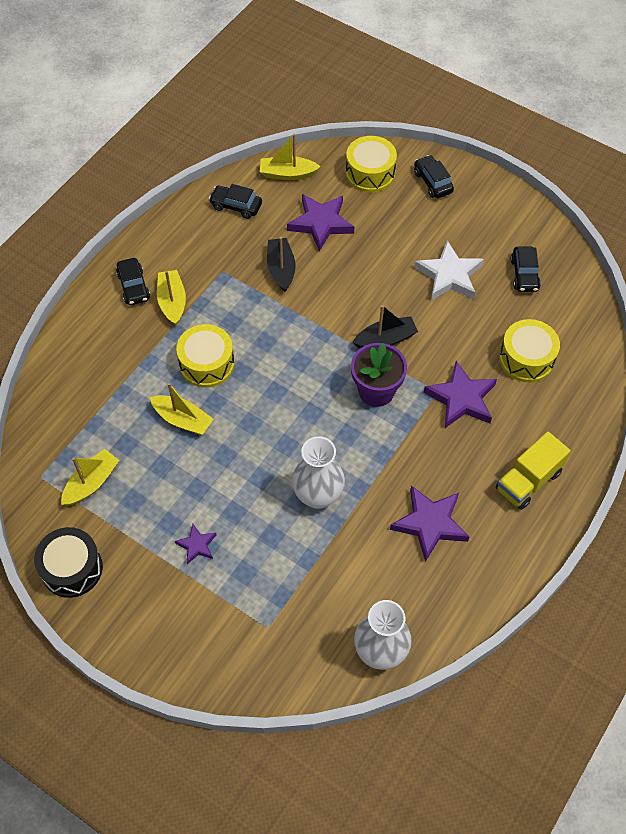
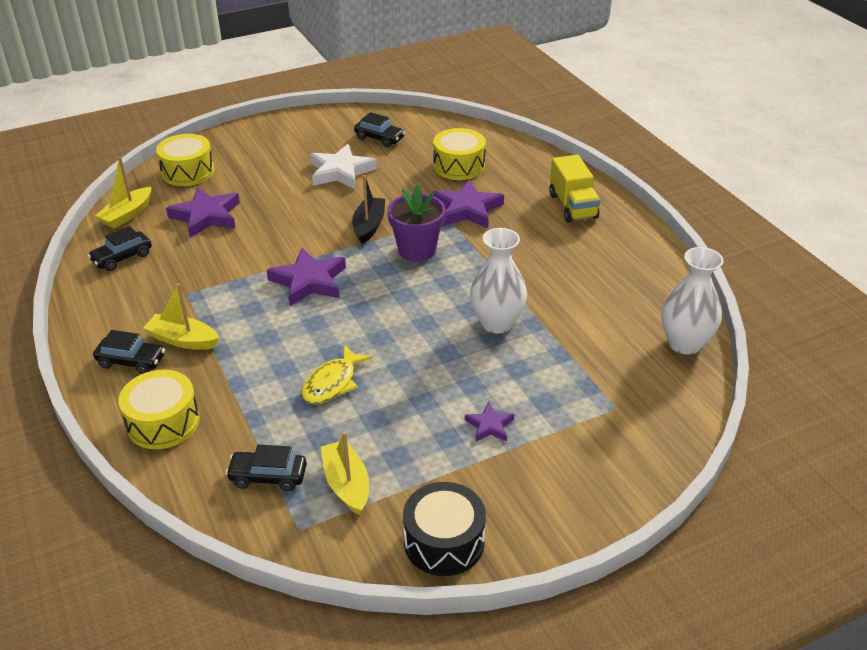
camera: 60 degrees left, 20 degrees down
(182, 420) = (332, 383): yellow boat -> yellow fish
(207, 364) = (283, 342): yellow drum -> yellow drum (163, 422)
(281, 269) = (228, 256): black boat -> none
(430, 524) = (575, 269): purple star -> purple star (309, 281)
(432, 182) = (238, 146): black car -> black car (268, 477)

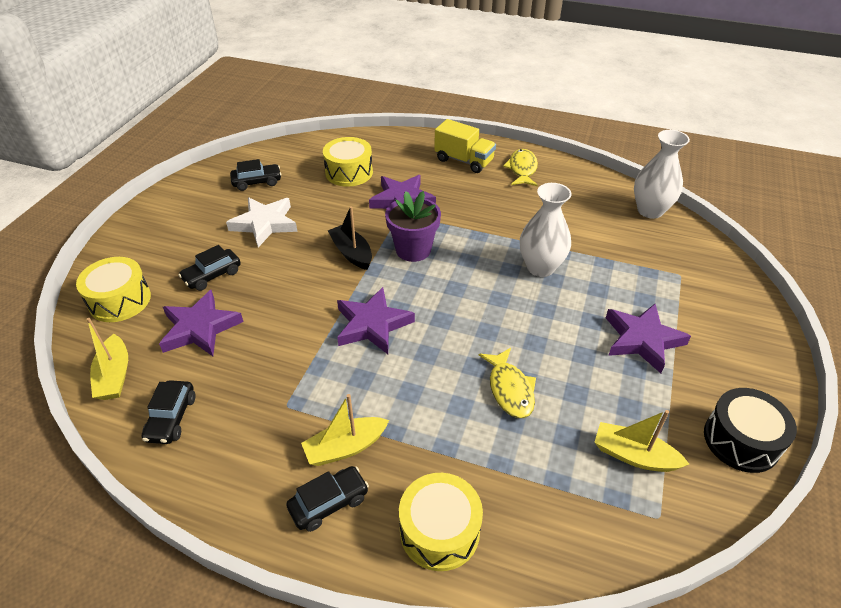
camera: 45 degrees left, 5 degrees up
(268, 477) = (580, 499): black car -> black car (212, 275)
(489, 426) = (642, 340): purple star -> purple star, size x1.89
(616, 241) = (522, 169): none -> yellow fish

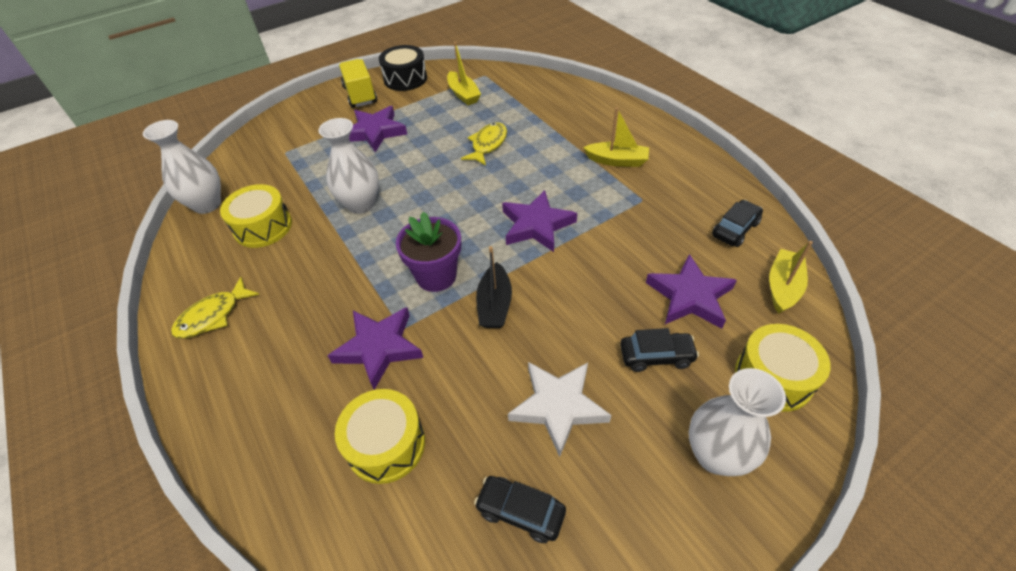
camera: 140 degrees left, 5 degrees up
(155, 244) = (715, 455): none -> white vase
(329, 503) = (644, 142): black car -> none
(439, 531) = (592, 110): yellow drum -> yellow drum (263, 227)
(464, 160) = (243, 371): yellow truck -> yellow truck (360, 95)

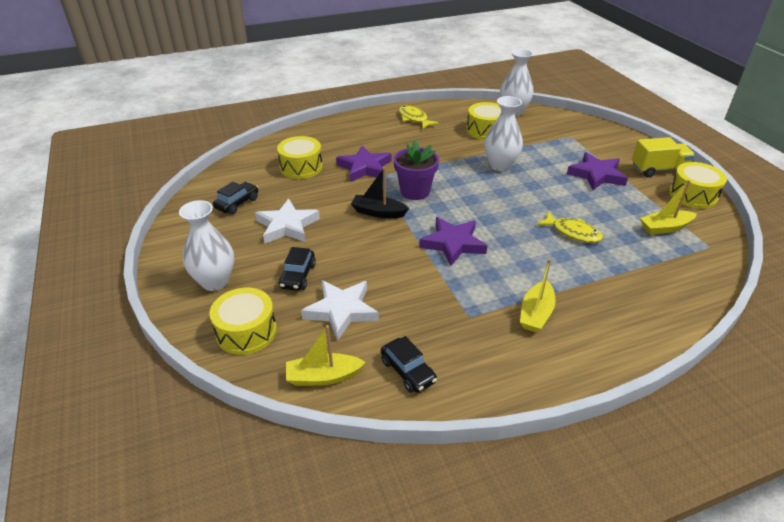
camera: 100 degrees right, 10 degrees down
(405, 79) = (692, 195): black drum -> yellow drum
(689, 296) = (341, 311): purple star -> white star
(783, 287) = (323, 376): yellow boat -> yellow boat turned 135 degrees clockwise

